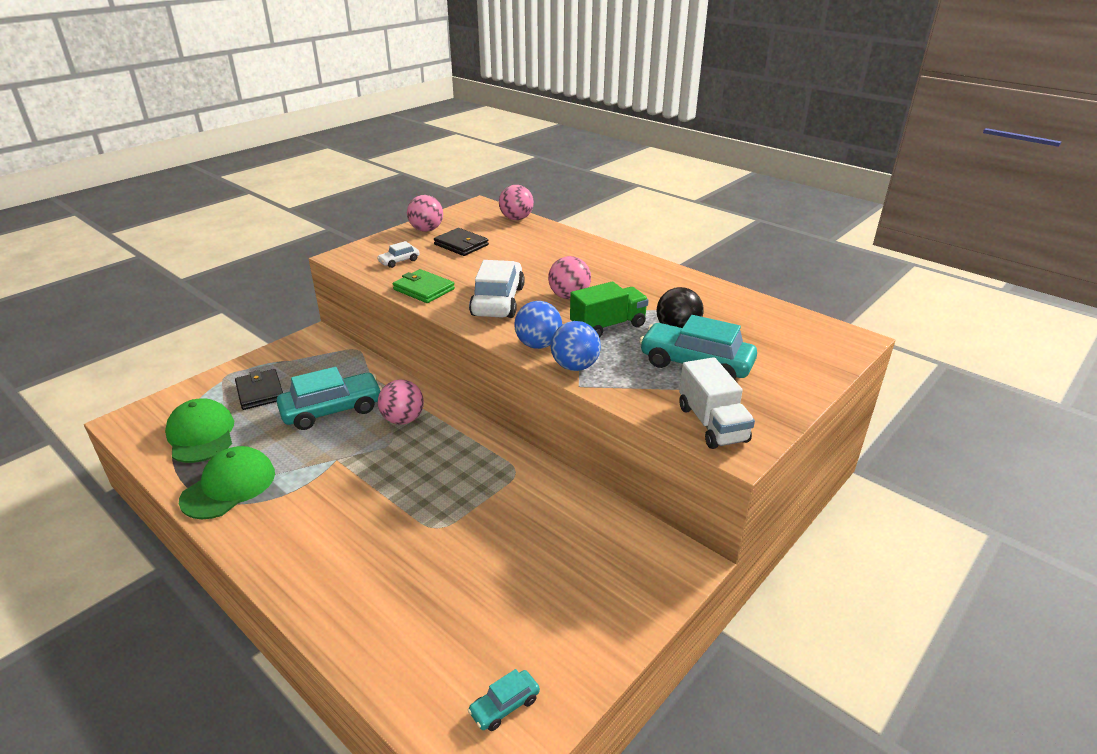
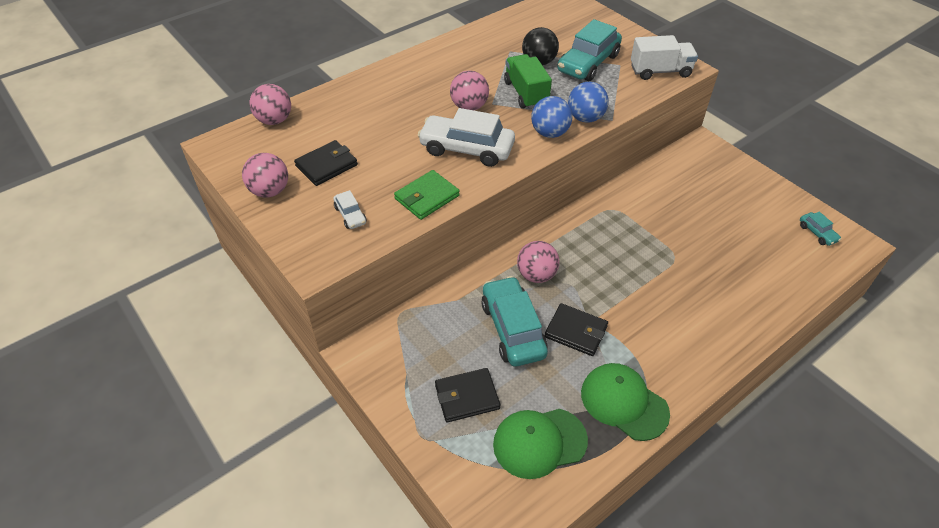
camera: 80 degrees left, 15 degrees up
(324, 450) = (576, 331): none -> black wallet

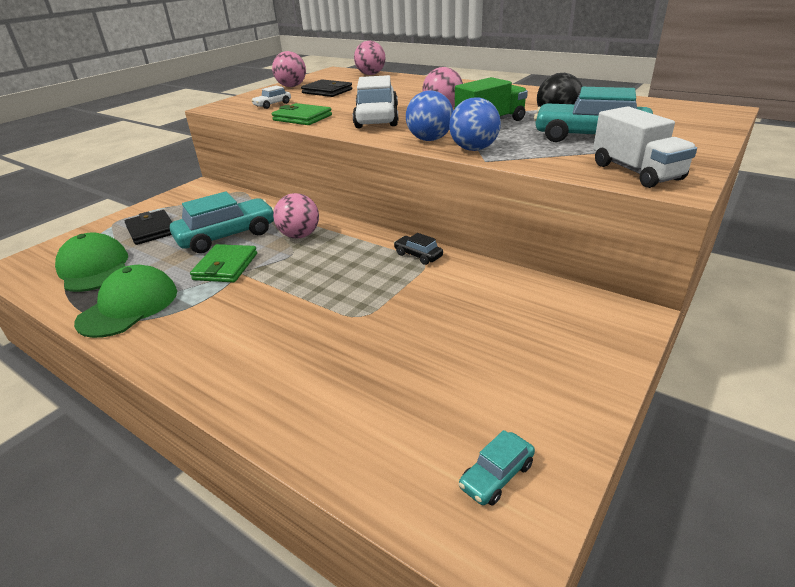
camera: 75 degrees right, 15 degrees down
(576, 331) = (226, 266): black wallet -> green wallet
(601, 210) = (418, 255): none -> black car

